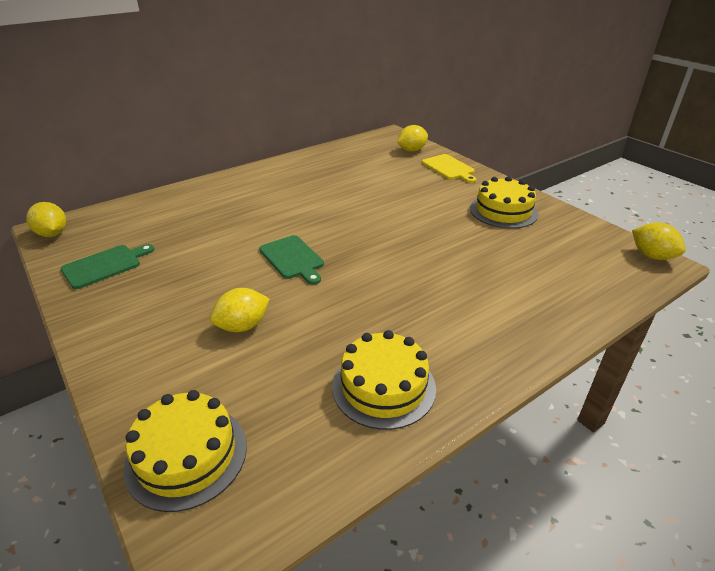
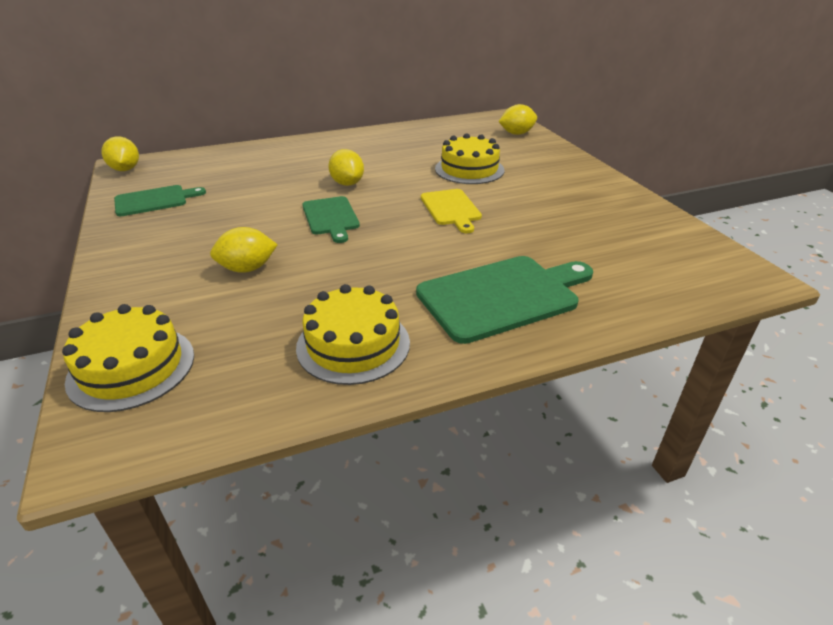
camera: 15 degrees right, 0 degrees up
(449, 168) = (549, 154): yellow cutting board -> yellow cutting board (451, 209)
(483, 314) = (502, 296): none -> green cutting board
(503, 211) = (587, 202): yellow cake -> yellow cake (469, 169)
(652, 256) = (747, 269): yellow lemon -> yellow lemon (347, 183)

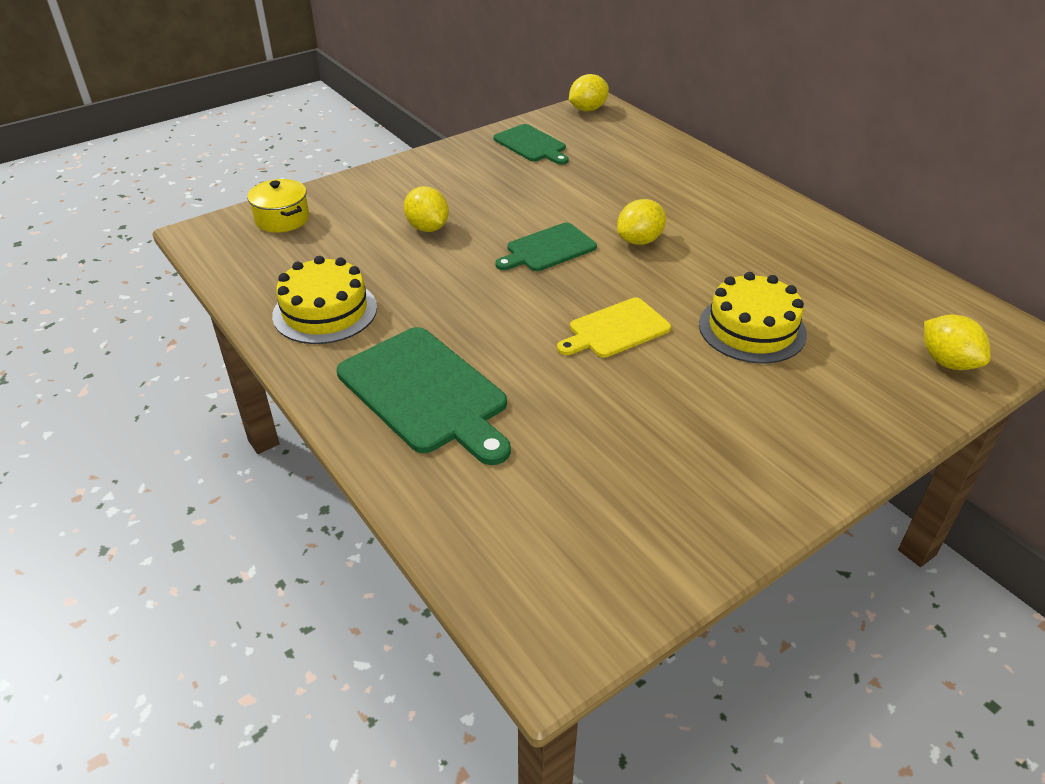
camera: 75 degrees right, 5 degrees up
(132, 367) = (282, 219): yellow cake -> yellow pot

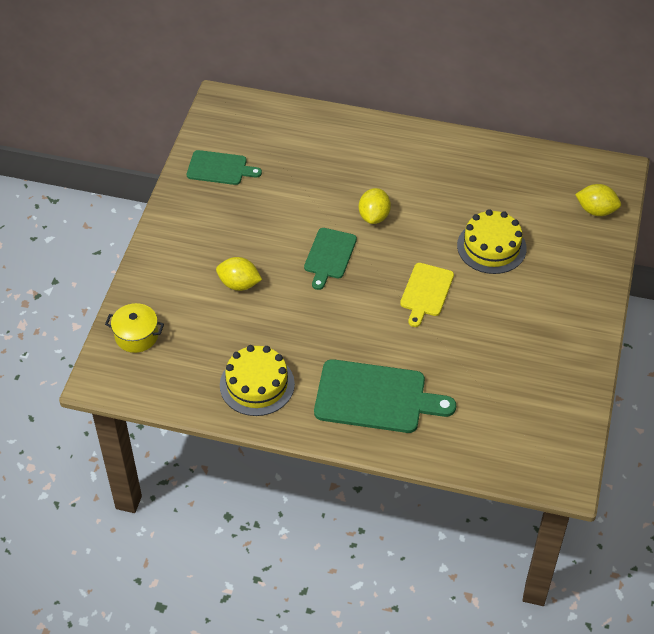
camera: 40 degrees left, 10 degrees up
(587, 109) = (219, 109): yellow lemon -> none

